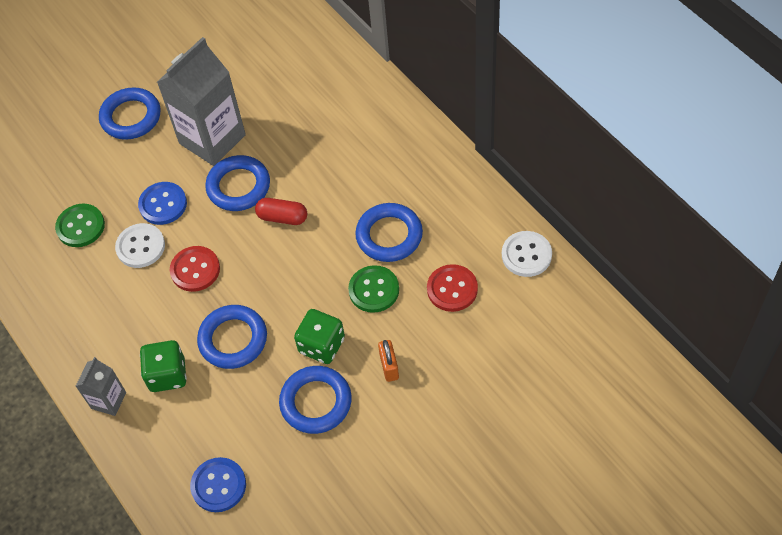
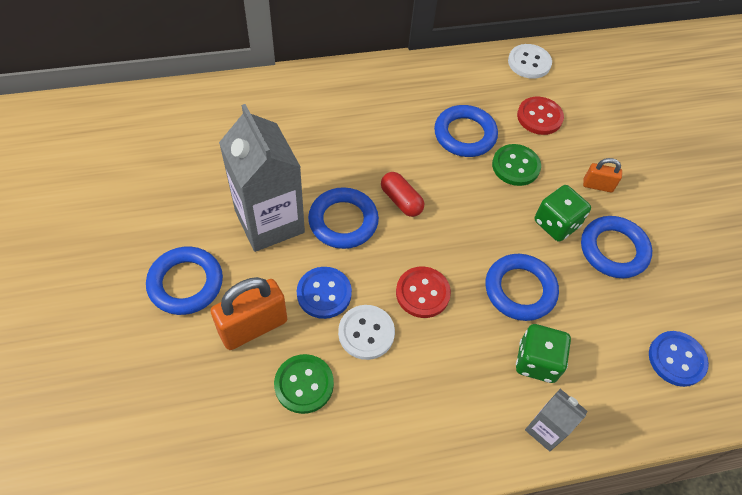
camera: 75 degrees left, 0 degrees up
(113, 174) = (253, 327): none -> orange padlock
(282, 217) = (401, 200): red capsule -> red capsule turned 75 degrees counterclockwise

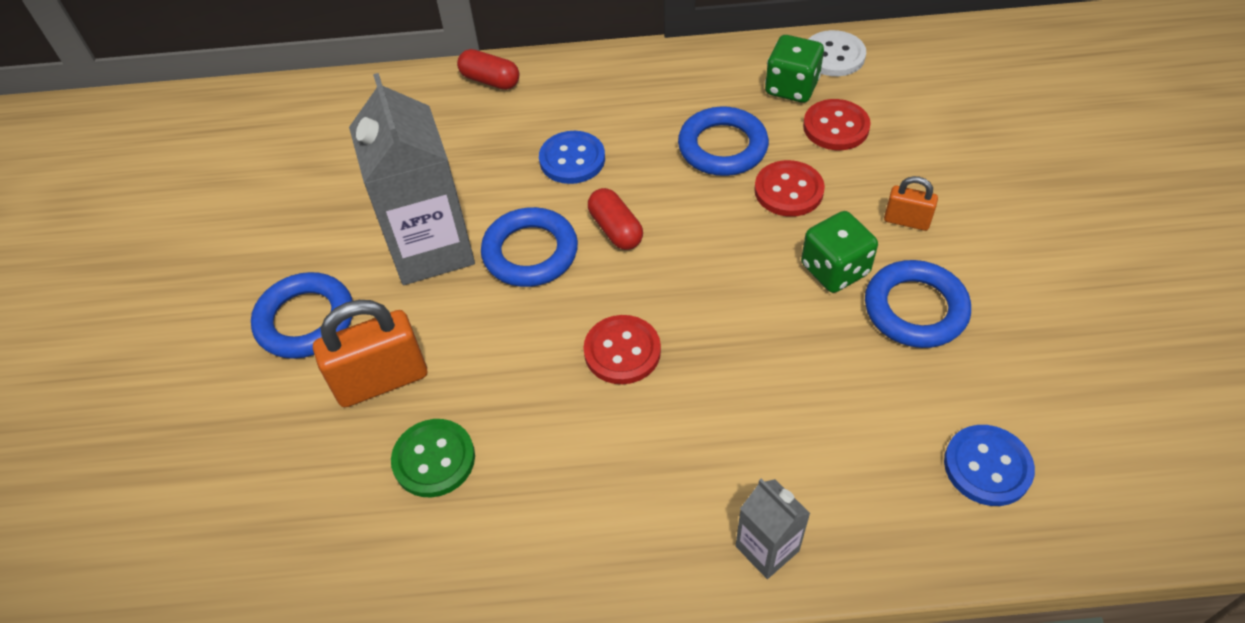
camera: 15 degrees right, 5 degrees down
(287, 86) = (490, 80): none -> red capsule
(324, 293) = (485, 344): blue button -> blue button (572, 159)
(366, 333) = (533, 398): white button -> none
(515, 166) = (788, 190): green button -> red button
(520, 290) = (764, 355): blue ring -> none
(537, 361) = (771, 454): green dice -> green dice (791, 87)

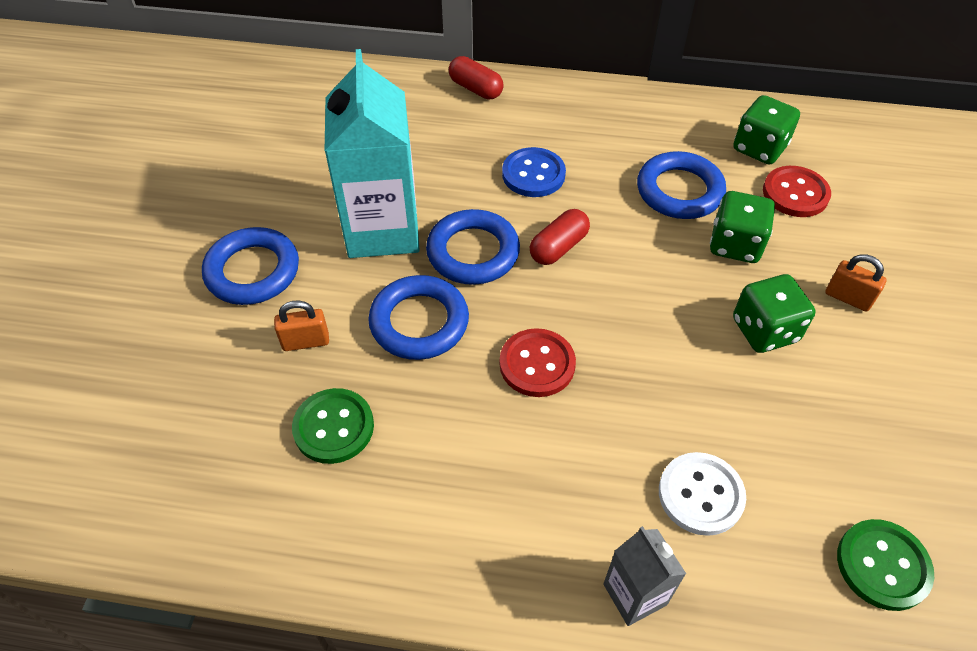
camera: 10 degrees right, 0 degrees up
(381, 380) = (306, 342): orange padlock -> orange padlock, size x0.53
(431, 248) = (382, 230): grey carton -> turquoise carton
(615, 229) = (558, 247): red capsule -> red capsule turned 60 degrees clockwise
(788, 190) = (735, 245): red button -> green dice
(834, 56) = (807, 126): white button -> white button (700, 495)
(915, 309) = (839, 387): blue ring -> blue ring (419, 322)
(987, 466) = (882, 565): blue button -> green button

